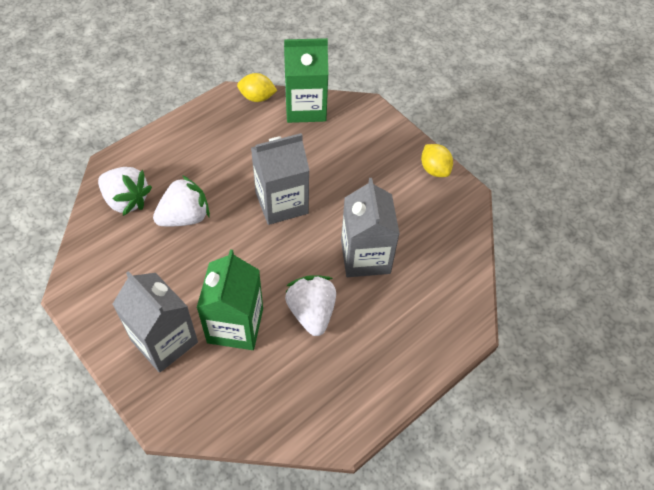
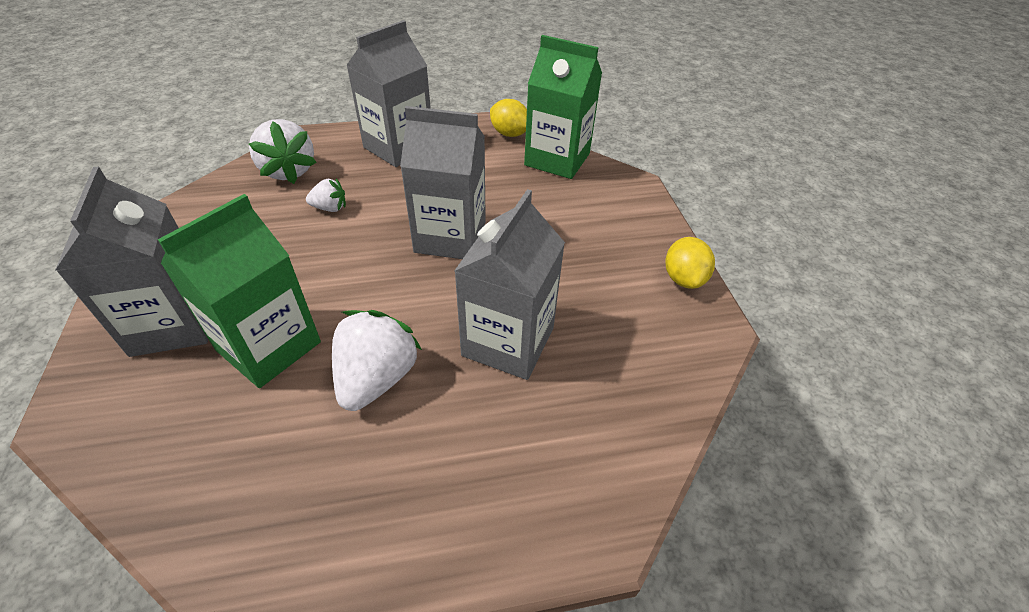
camera: 30 degrees right, 10 degrees down
(185, 217) = (330, 208): white strawberry -> white strawberry, size x0.53
(188, 144) = (398, 147): none -> grey carton

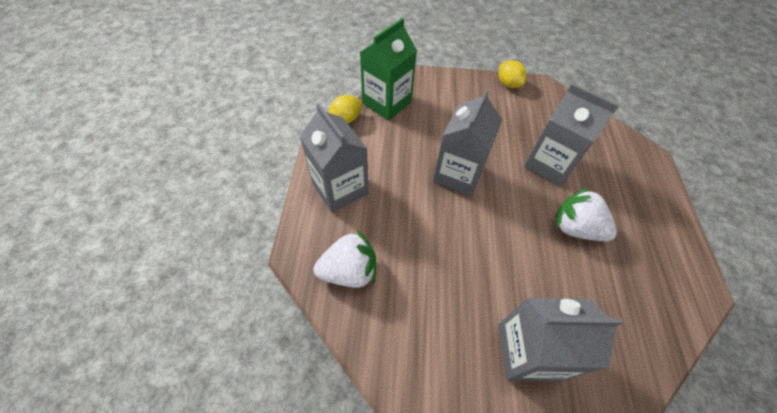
camera: 75 degrees left, 10 degrees up
(269, 346) = (551, 286): green carton -> none
(330, 208) = (410, 242): white strawberry -> none
(683, 278) = (508, 84): yellow lemon -> yellow lemon turned 45 degrees clockwise

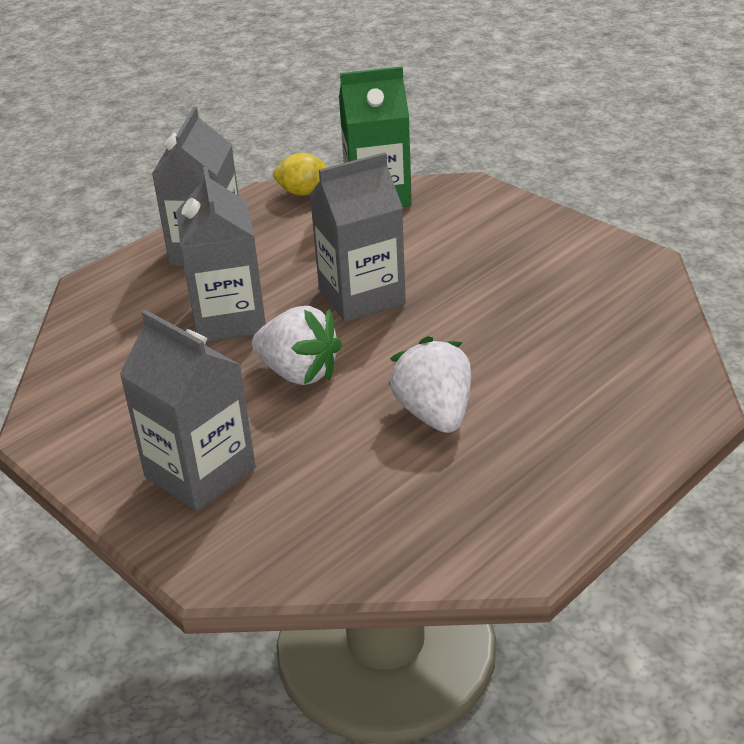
camera: 45 degrees right, 20 degrees down
(349, 271) = (120, 318): white strawberry -> white strawberry (299, 373)
(508, 84) = (587, 238): yellow lemon -> none
(549, 164) = (505, 342): grey carton -> grey carton (229, 319)

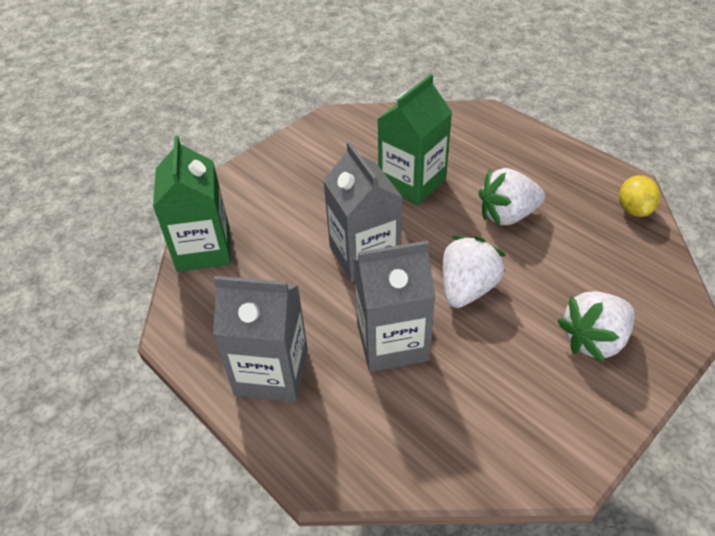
camera: 90 degrees left, 10 degrees up
(200, 472) = (594, 340): grey carton -> white strawberry
(304, 192) = (180, 302): yellow lemon -> yellow lemon (634, 209)
(501, 330) = (412, 183): none -> green carton

